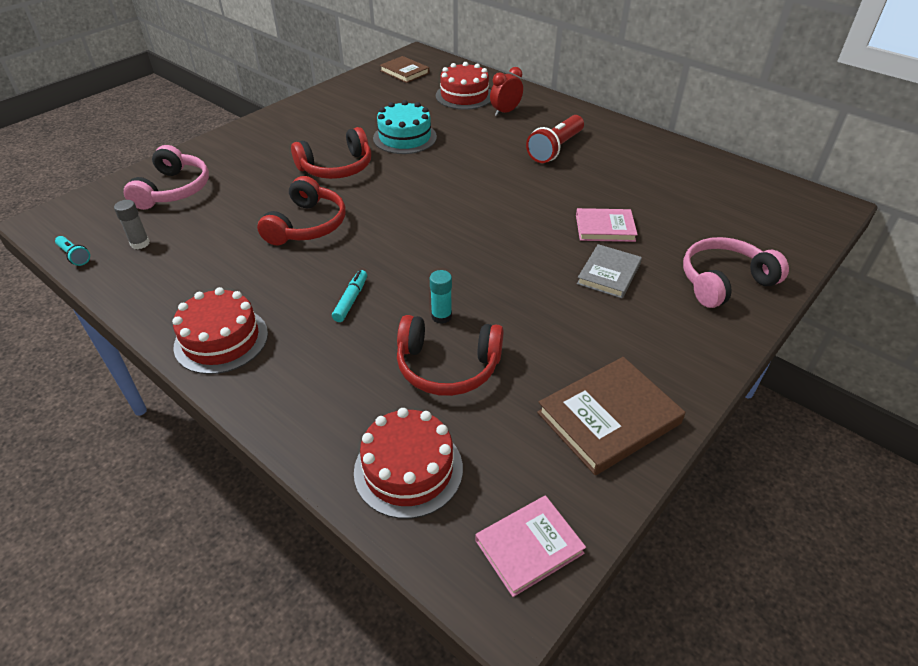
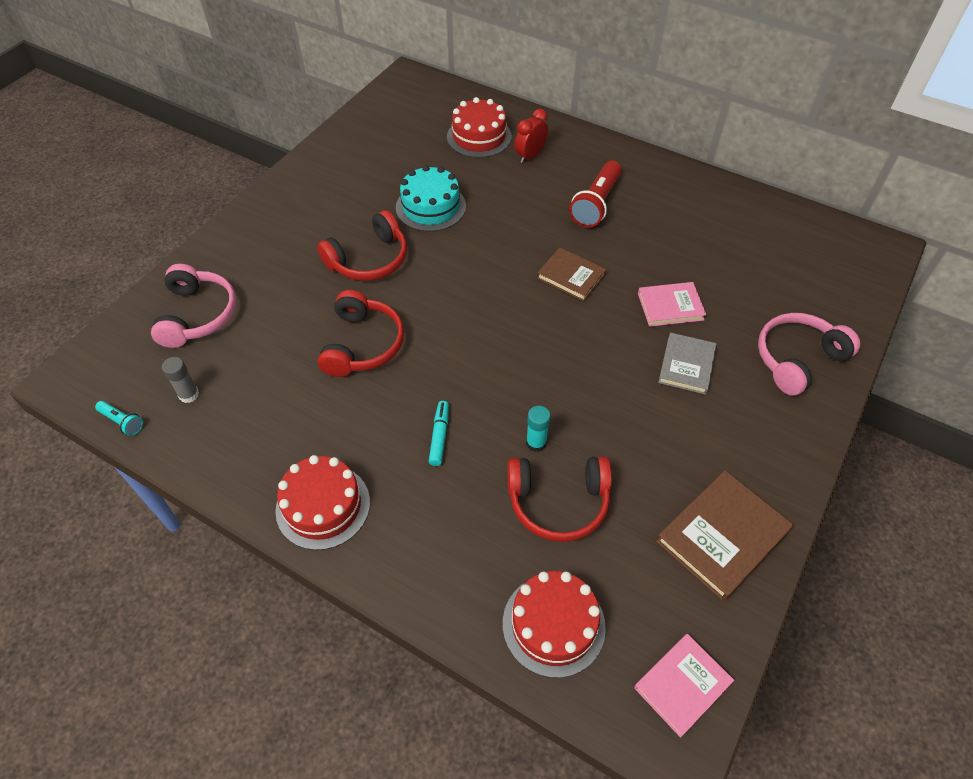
camera: 10 degrees left, 10 degrees up
(404, 72) = (402, 107): brown book -> brown book (571, 276)

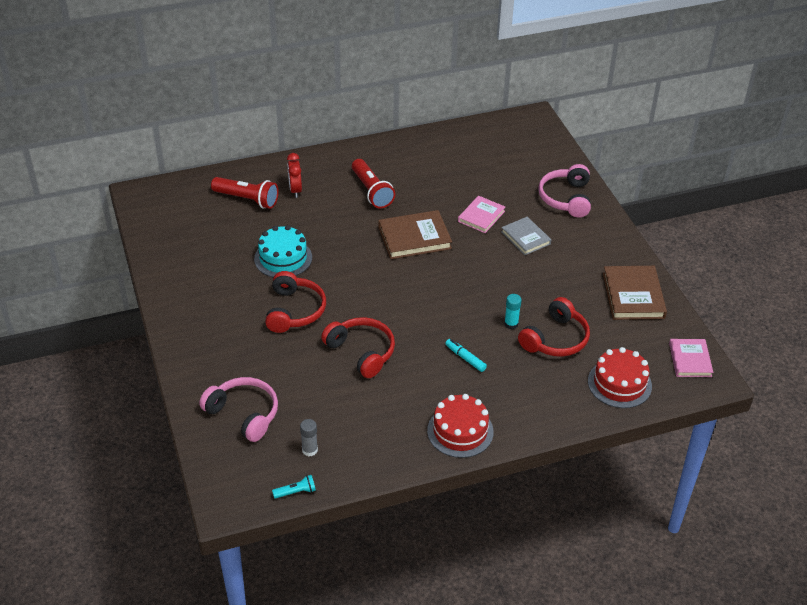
camera: 50 degrees left, 10 degrees down
(479, 137) = (247, 199): red cake -> red flashlight
(571, 276) = (414, 238): brown book -> brown book, size x1.54

